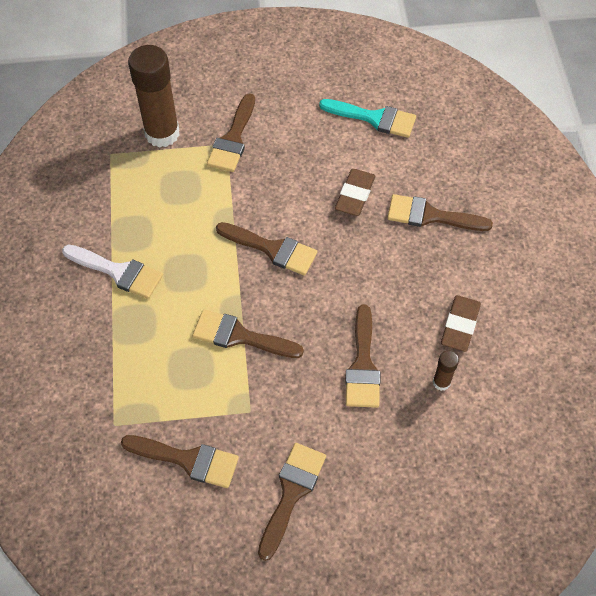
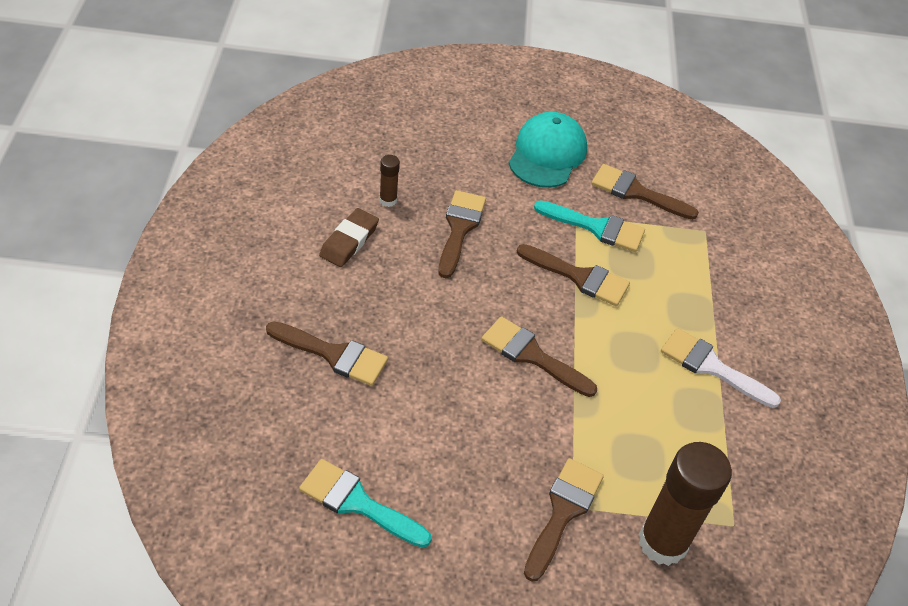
camera: 175 degrees left, 10 degrees down
(228, 400) = (596, 227): none -> turquoise brush
(291, 493) = (547, 154): brown brush -> turquoise cap
(355, 195) = (417, 399): brown eraser -> none

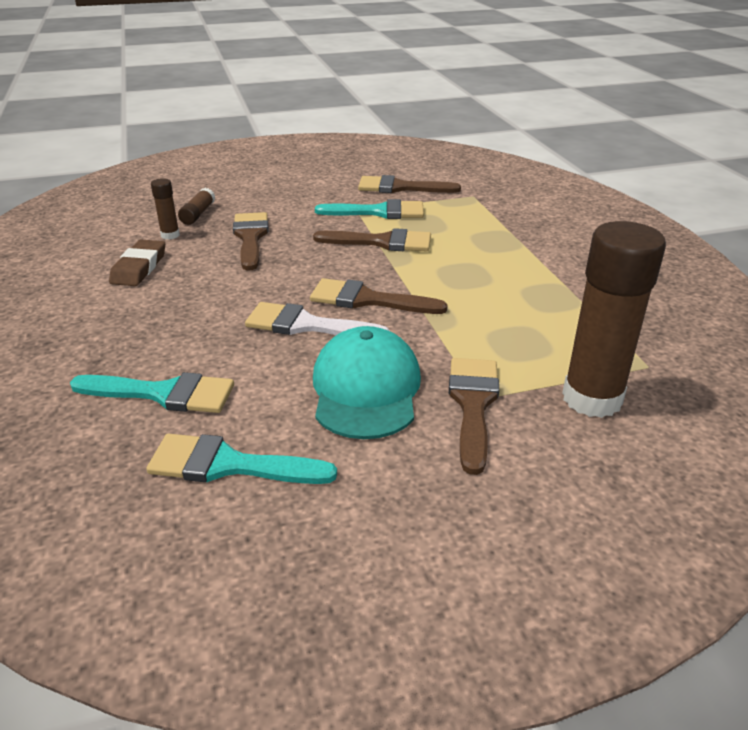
camera: 15 degrees left, 15 degrees down
(330, 411) = (164, 394): none -> turquoise brush
(333, 354) = (151, 349): brown brush -> none
(422, 174) = (198, 214): none -> brown glue stick
(547, 154) = (309, 182): turquoise cap -> turquoise cap (366, 389)
(711, 367) = (540, 268): white brush -> white brush (306, 325)

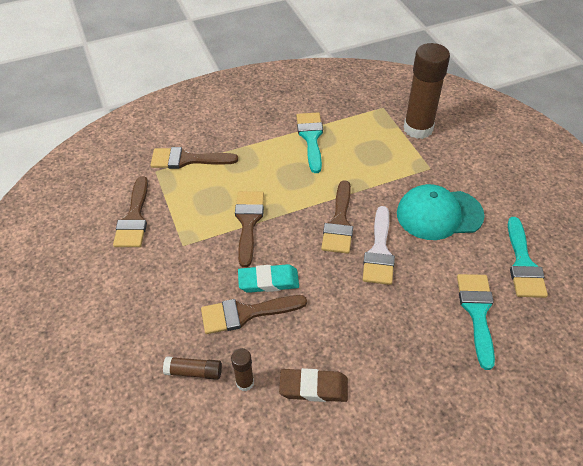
camera: 95 degrees left, 15 degrees up
(288, 250) = (268, 281): none -> turquoise eraser
(379, 212) = (189, 229): turquoise brush -> turquoise brush (311, 138)
(473, 404) = (438, 171): brown brush -> brown brush (187, 160)

